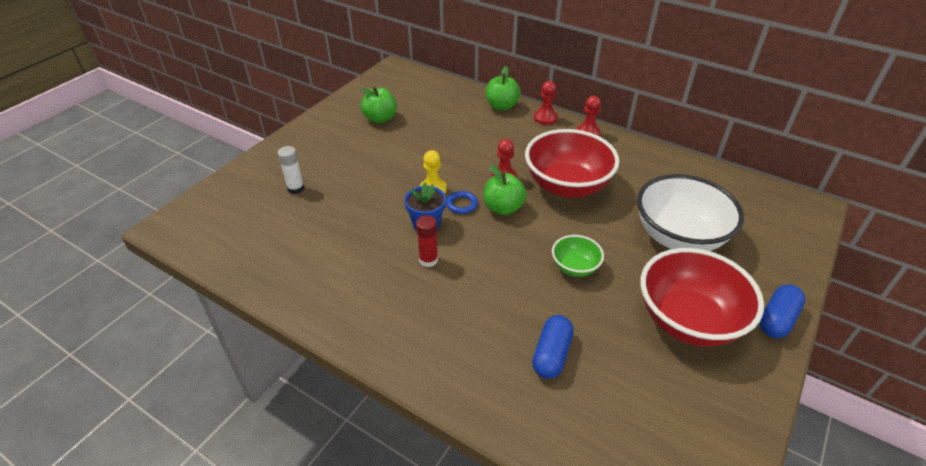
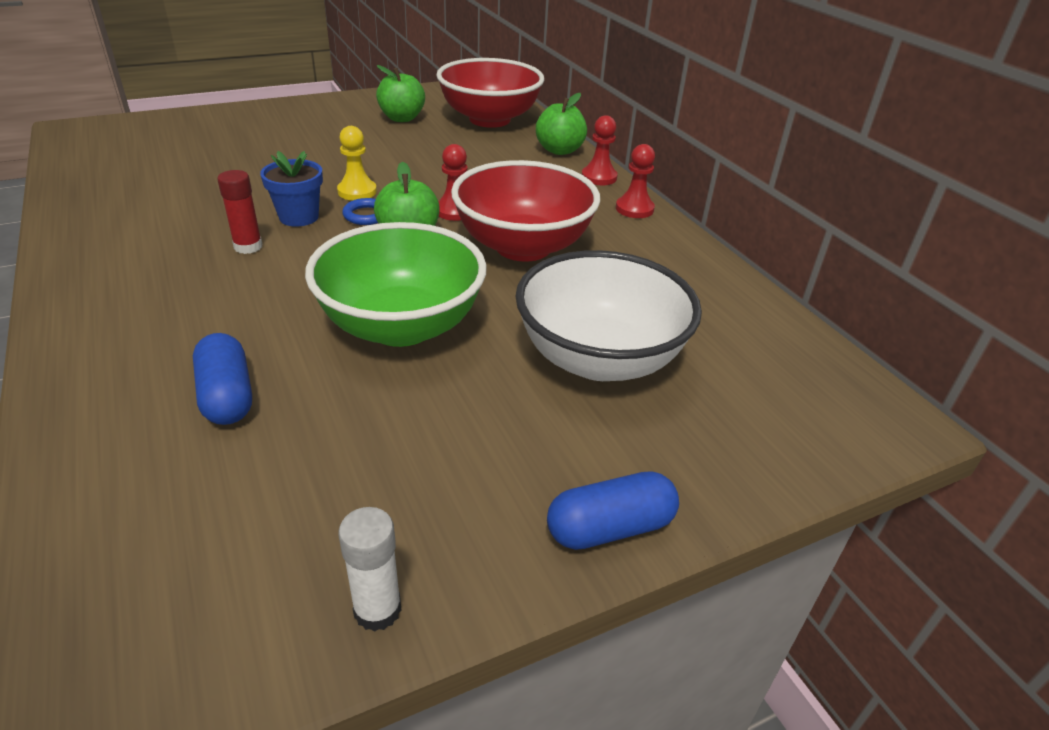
camera: 30 degrees right, 5 degrees down
(296, 188) = (225, 142): white glue stick -> white glue stick (377, 609)
(551, 354) = (227, 396): blue capsule -> blue capsule turned 75 degrees counterclockwise
(575, 267) = (401, 326): green bowl -> green bowl, size x2.04
(688, 320) = (463, 455): red bowl -> red bowl (489, 119)

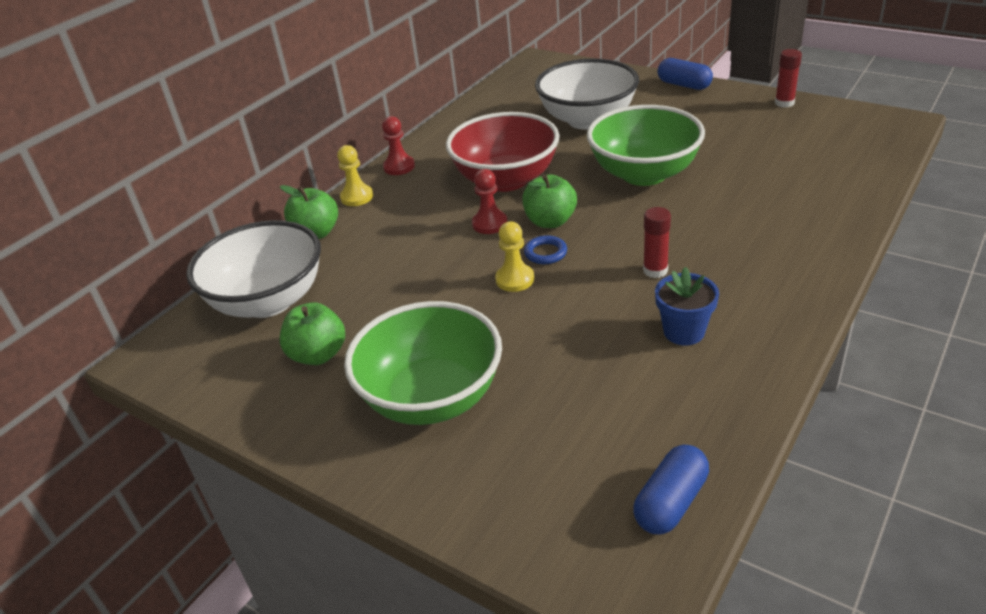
camera: 115 degrees left, 0 degrees up
(227, 396) = (767, 185): blue capsule -> blue capsule (670, 502)
(297, 132) = (432, 398): none -> green bowl
(299, 217) = (589, 278): blue flower pot -> blue flower pot (684, 332)
(377, 609) = (784, 103): white glue stick -> red glue stick
(489, 119) = (268, 301): red bowl -> white bowl
(599, 177) = (357, 197): red pawn -> yellow pawn

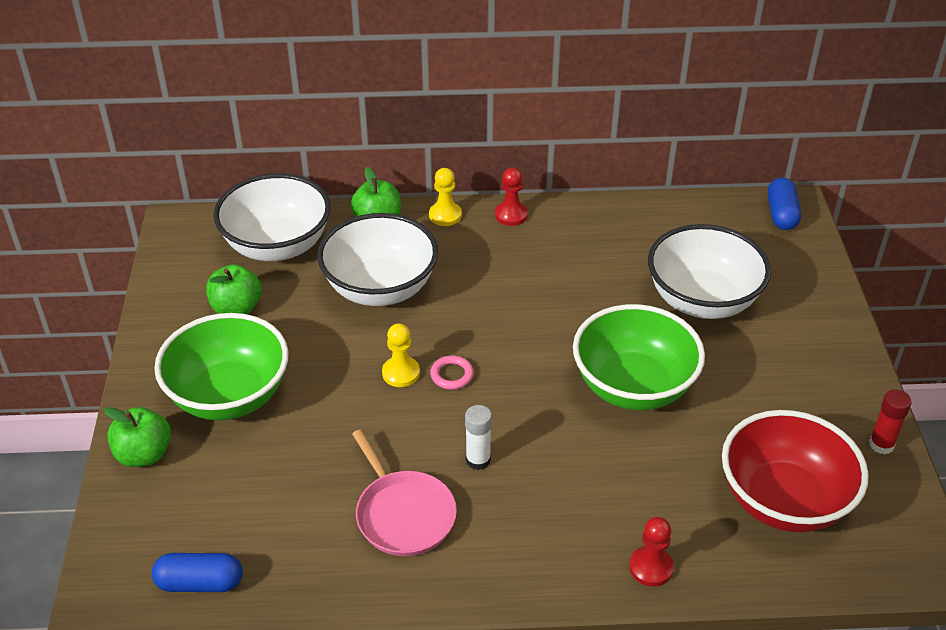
camera: 50 degrees right, 5 degrees up
(400, 258) = (380, 288): none -> white bowl
(489, 224) = (468, 318): red pawn -> red pawn (651, 567)
(506, 180) = (545, 294): red bowl -> red bowl (784, 500)
(545, 253) = (452, 375): blue ring -> pink ring
(550, 221) = (501, 356): green apple -> green apple (144, 454)
(655, 270) = (478, 460): red glue stick -> white glue stick
(684, 85) = (846, 344): blue capsule -> blue capsule (781, 214)
(684, 332) = (403, 514): blue flower pot -> pink pan

